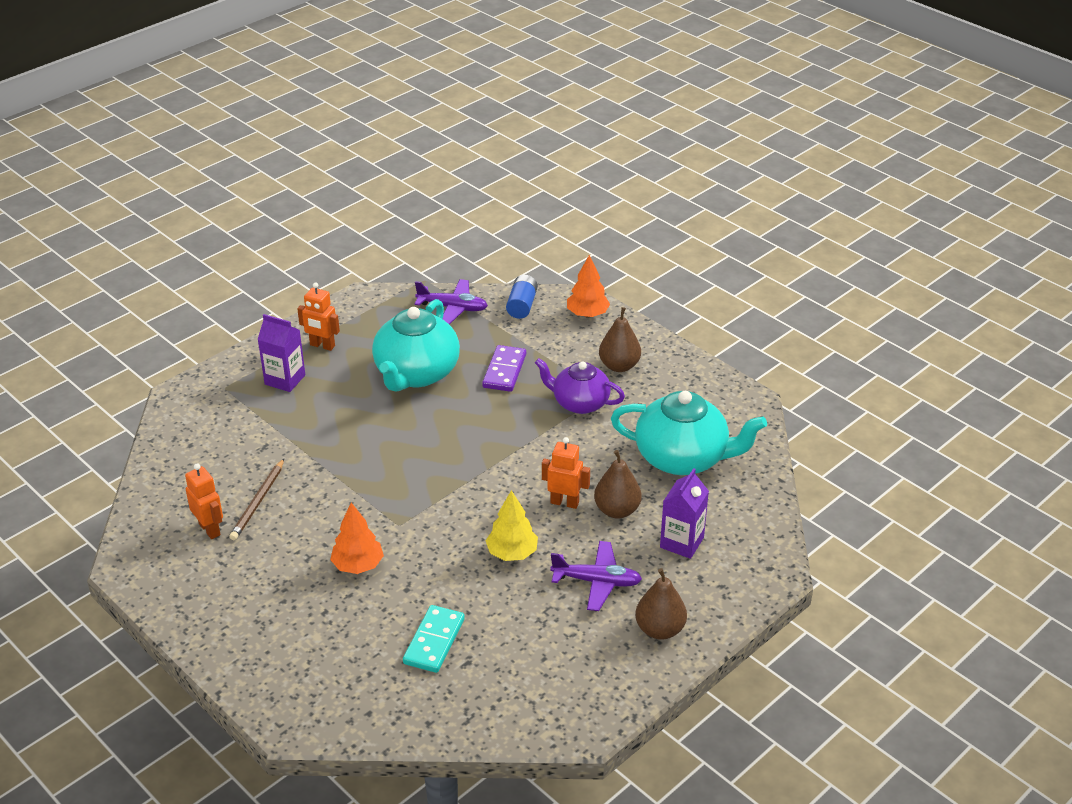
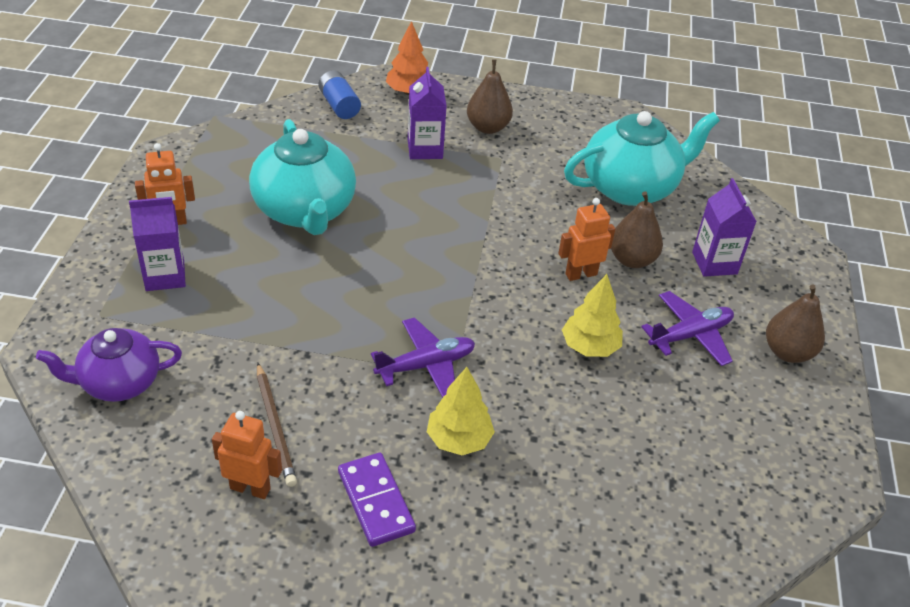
camera: 40 degrees left, 5 degrees up
(358, 565) = (458, 439): orange tree -> yellow tree
(434, 641) = (619, 478): turquoise domino -> none
(453, 308) = (273, 132): purple plane -> purple plane (426, 365)
(504, 371) = (390, 173): purple domino -> purple domino (376, 501)
(550, 363) = (425, 149): none -> purple carton
(579, 403) = (491, 175): purple teapot -> purple teapot (119, 382)

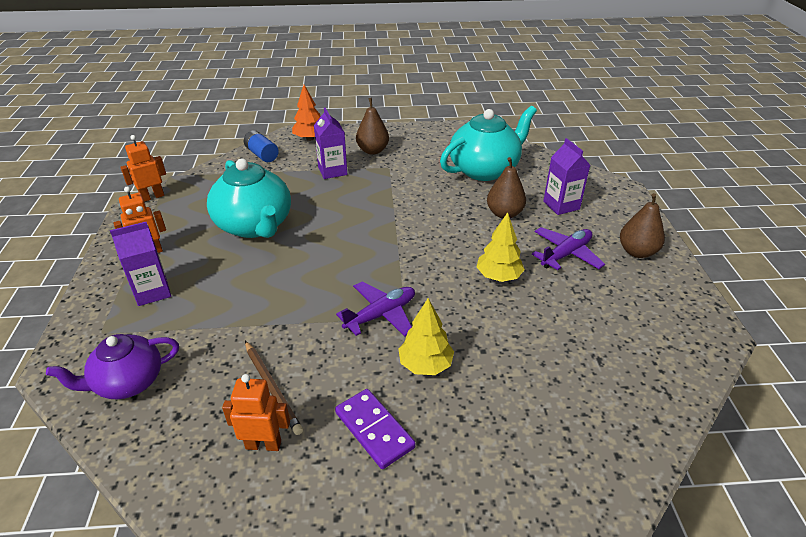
camera: 10 degrees left, 5 degrees down
(581, 274) = (472, 229): orange robot -> orange robot (152, 197)

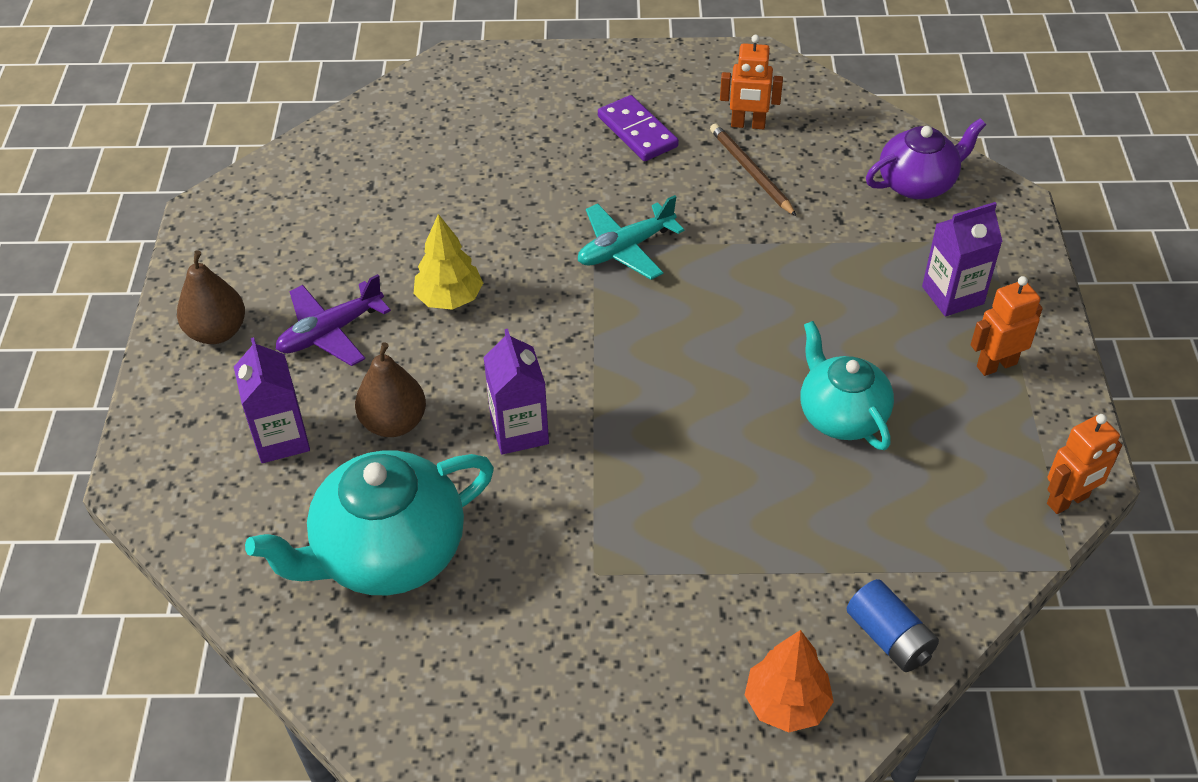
camera: 175 degrees left, 10 degrees up
(255, 226) = (841, 415): turquoise teapot -> turquoise teapot, size x0.64
(332, 171) = (717, 566): purple carton -> purple carton (519, 431)
(373, 151) = (628, 639): brown pear -> none
(381, 315) = (625, 248): purple plane -> turquoise plane
(425, 365) = (576, 188): yellow tree -> none

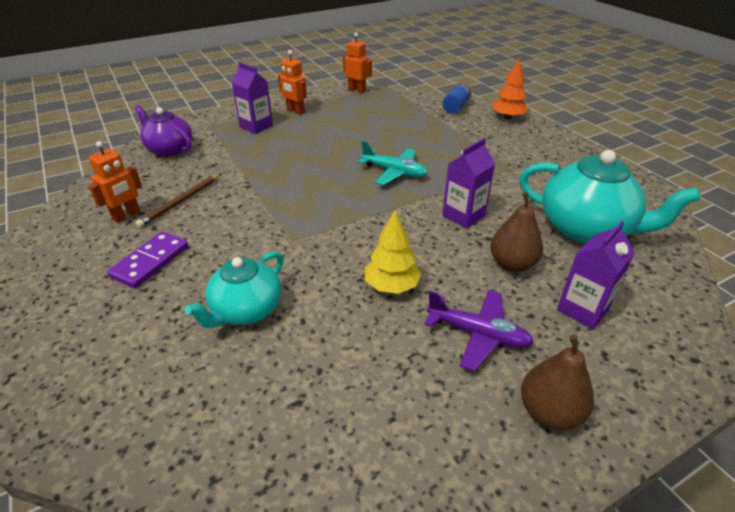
camera: 120 degrees left, 10 degrees down
(625, 248) = (286, 227): turquoise plane -> turquoise plane (394, 172)
(748, 125) = (127, 216): orange robot -> orange robot turned 60 degrees clockwise
(841, 415) = (358, 135): turquoise teapot -> turquoise teapot (246, 310)

